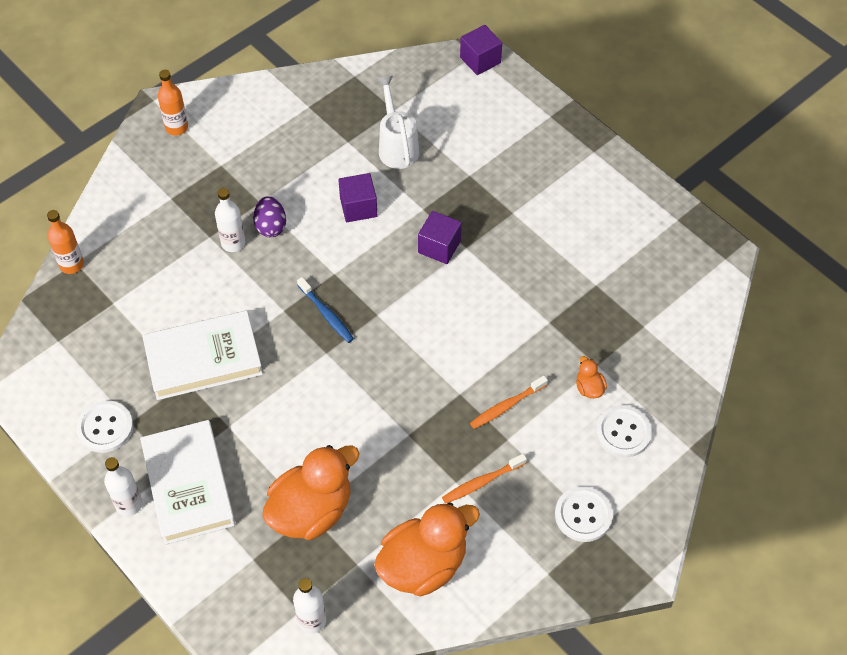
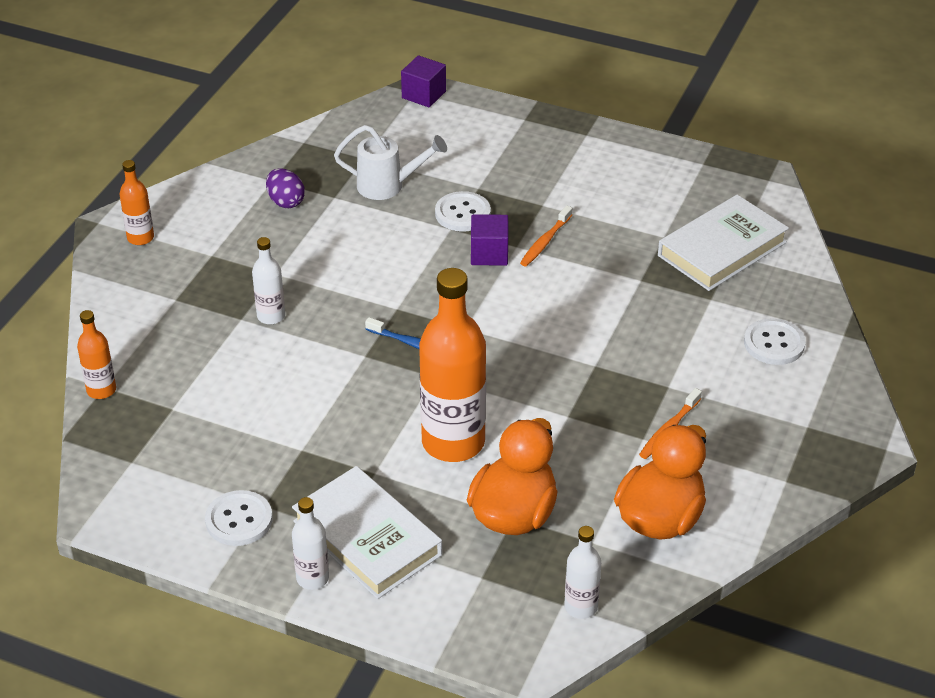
camera: 25 degrees left, 15 degrees down
(203, 359) = (307, 424): white book -> white book (722, 249)
(271, 226) = (302, 290): purple egg -> purple egg (286, 202)
(304, 422) = (453, 442): none -> orange bottle
(358, 207) = (383, 247): purple cube -> none
(397, 146) = (388, 186): white watering can -> white watering can turned 135 degrees clockwise
(506, 406) = (648, 360): orange toothbrush -> orange toothbrush (545, 242)
(583, 515) = (785, 422): white button -> white button (462, 213)
(589, 388) = (716, 319): orange duck -> none

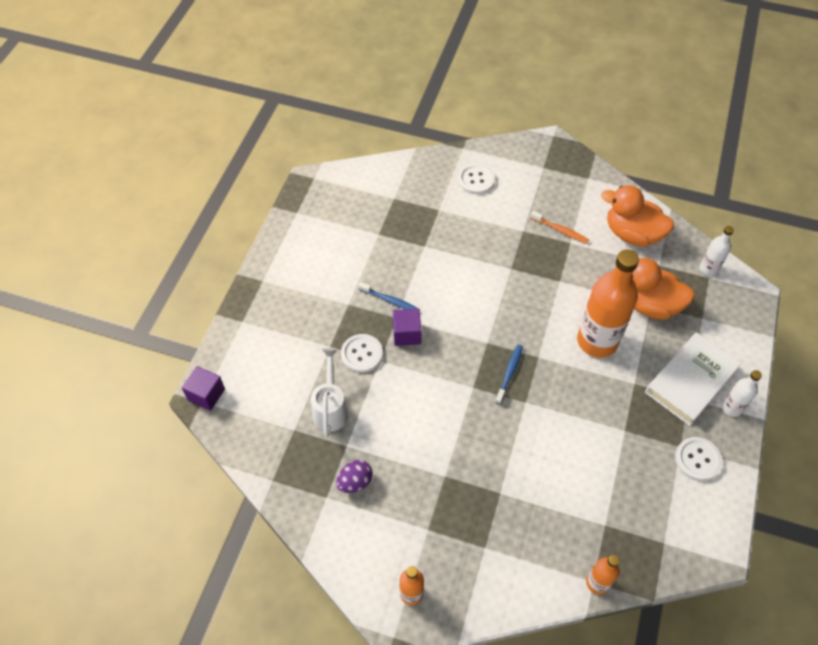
camera: 95 degrees left, 15 degrees up
(271, 316) = (494, 471): white bottle -> none
(545, 242) = (390, 301): orange toothbrush -> blue toothbrush
(722, 249) = (389, 203): white book -> none

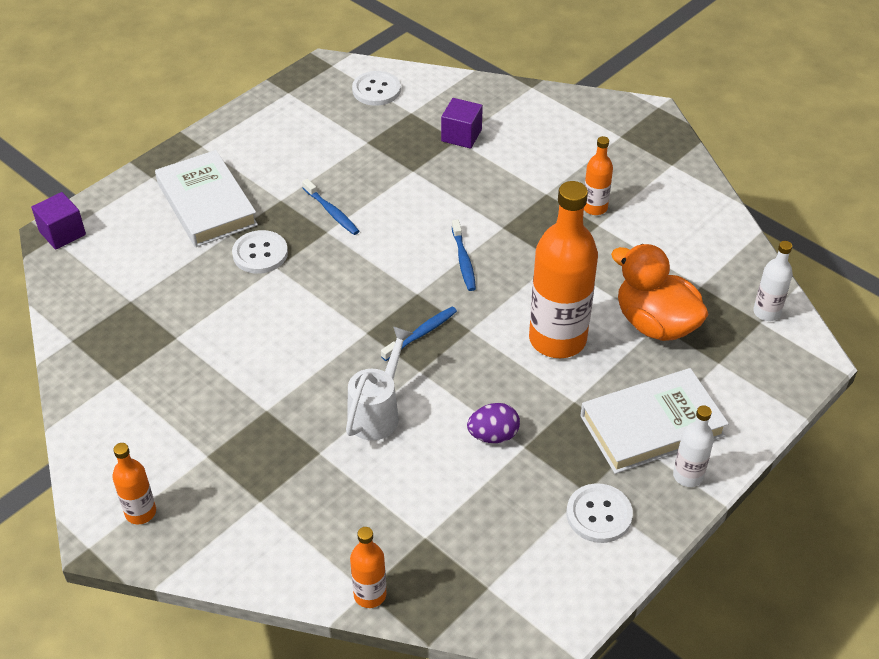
camera: 25 degrees right, 10 degrees down
(297, 328) = (206, 204): none -> white book
(331, 408) = (186, 294): white watering can -> white watering can (378, 412)
(355, 482) = (159, 376): purple egg -> purple egg (493, 435)
(406, 334) = (327, 251): purple cube -> purple cube (461, 135)
(476, 180) = (524, 124): white button -> white button (376, 90)
(502, 304) = (463, 260): none -> blue toothbrush
(560, 230) = (594, 208): orange toothbrush -> orange bottle
(632, 234) = (688, 241): orange duck -> none

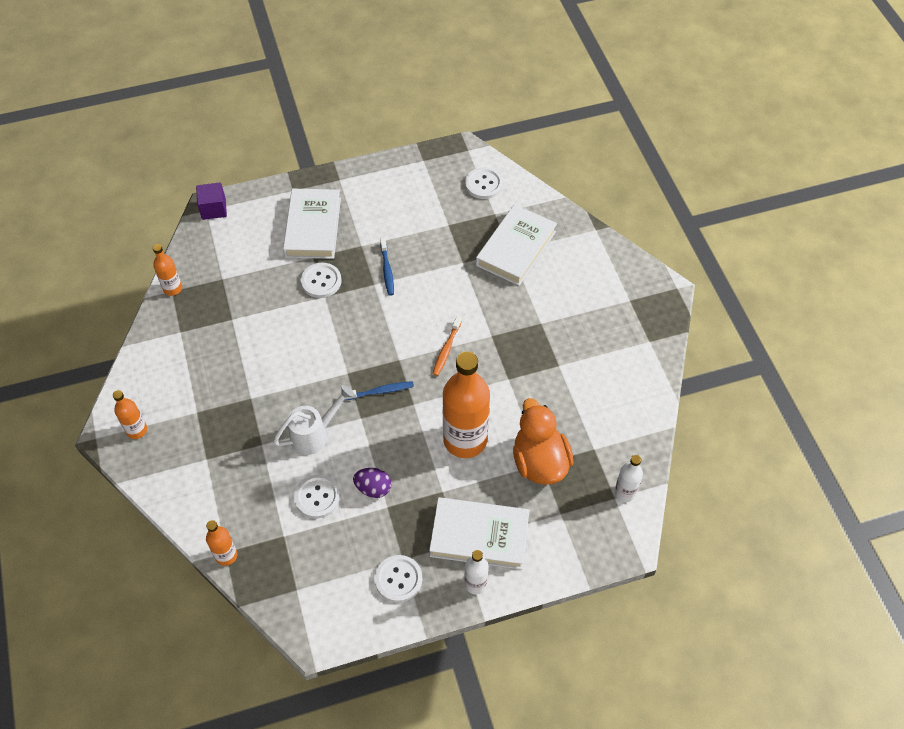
camera: 30 degrees right, 10 degrees up
(434, 476) = (317, 497): none -> white button
(461, 135) = (516, 248): purple cube -> white book
(463, 260) = (446, 349): blue toothbrush -> orange toothbrush
(594, 208) = (566, 350): orange bottle -> orange bottle (172, 288)

